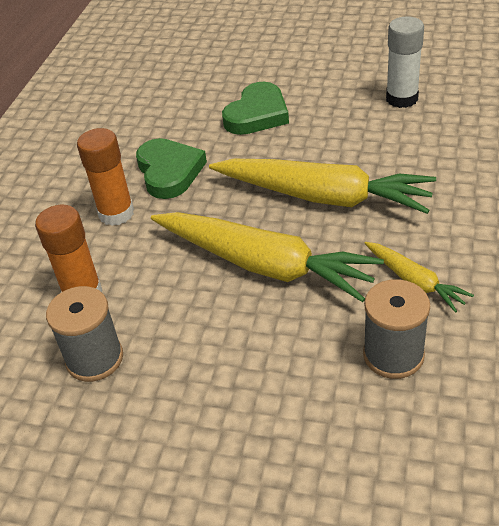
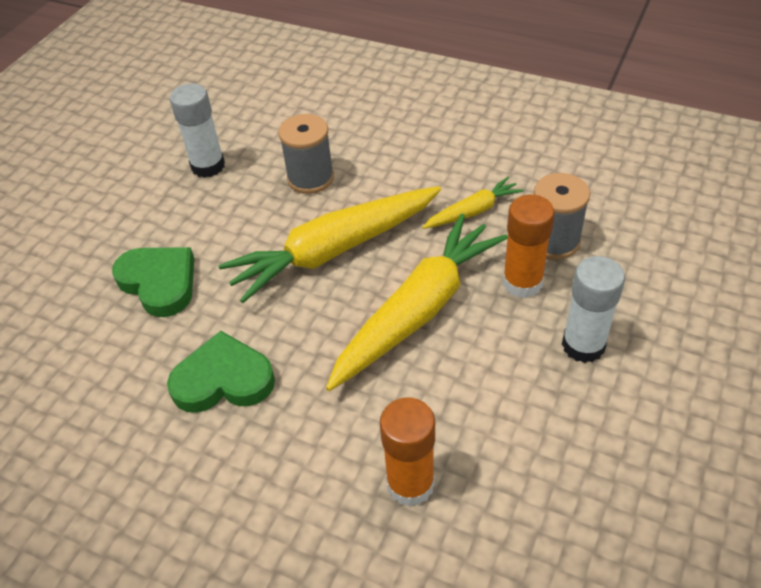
camera: 80 degrees left, 5 degrees up
(94, 359) = (516, 473): grey spool -> grey spool (310, 178)
(116, 213) = (278, 442): orange glue stick -> orange glue stick (522, 283)
(247, 395) = (583, 345): none -> white glue stick
(323, 197) = (334, 250): yellow carrot -> yellow carrot turned 150 degrees counterclockwise

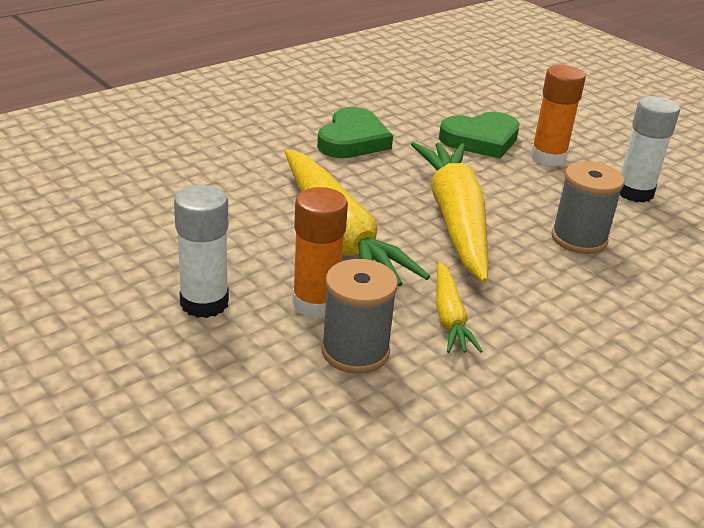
camera: 110 degrees right, 15 degrees down
(410, 484) = (182, 177): orange glue stick -> orange glue stick (548, 157)

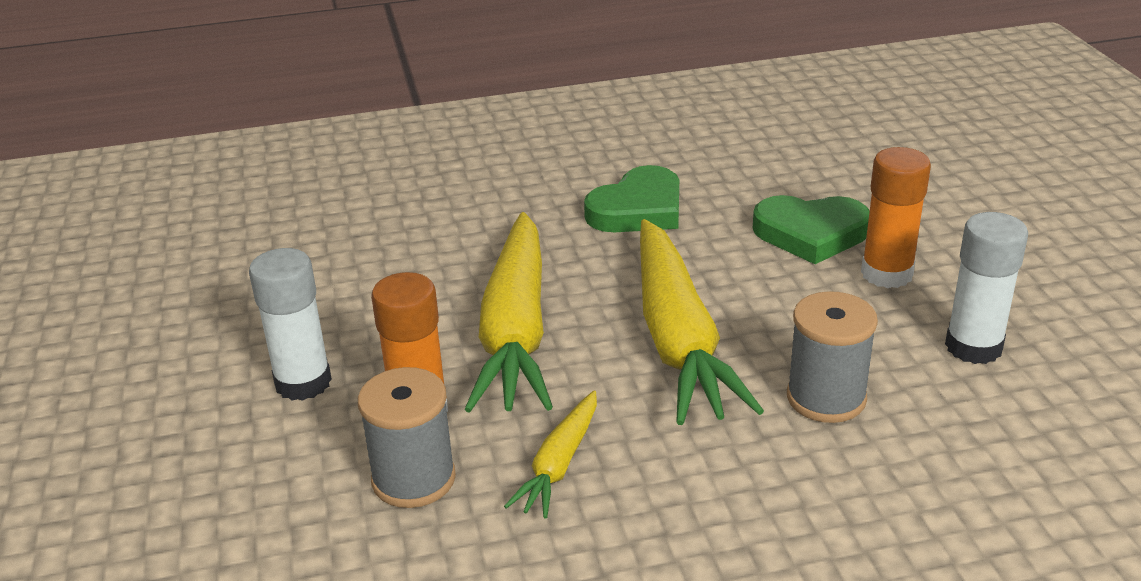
camera: 30 degrees right, 0 degrees up
(455, 220) = (678, 338): yellow carrot -> yellow carrot turned 150 degrees clockwise

